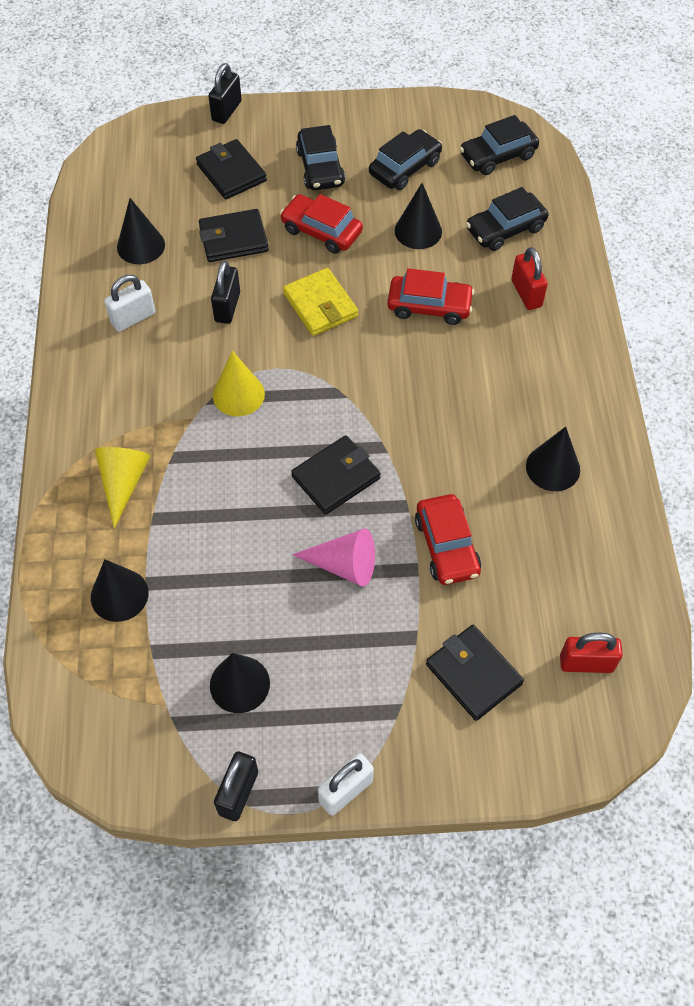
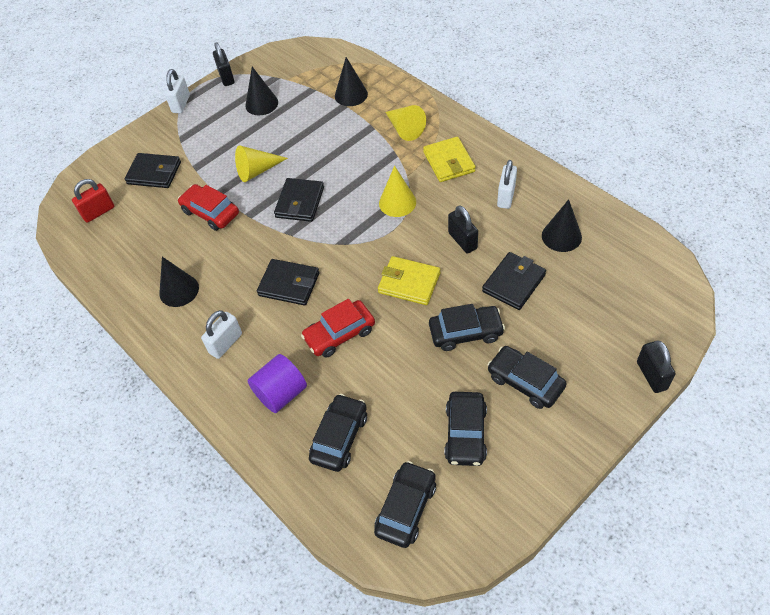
camera: 145 degrees right, 5 degrees down
(133, 400) = (449, 162): none -> yellow wallet
(231, 173) = (578, 327): black wallet -> black wallet (289, 284)
(321, 231) = (465, 332): red car -> black car
(344, 565) = (257, 171): pink cone -> yellow cone
(418, 231) = (401, 385): black cone -> none
(526, 293) = (281, 393): red padlock -> purple cylinder
(543, 373) = (226, 343): none -> white padlock

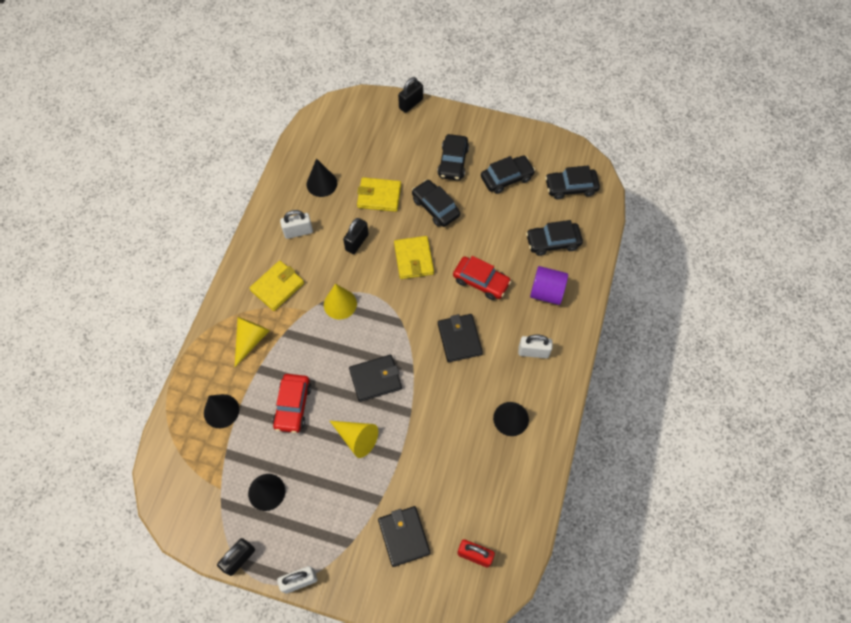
camera: 125 degrees left, 10 degrees up
(210, 212) = (423, 448): red car -> red car (293, 406)
(513, 283) = (379, 196): black wallet -> yellow wallet

